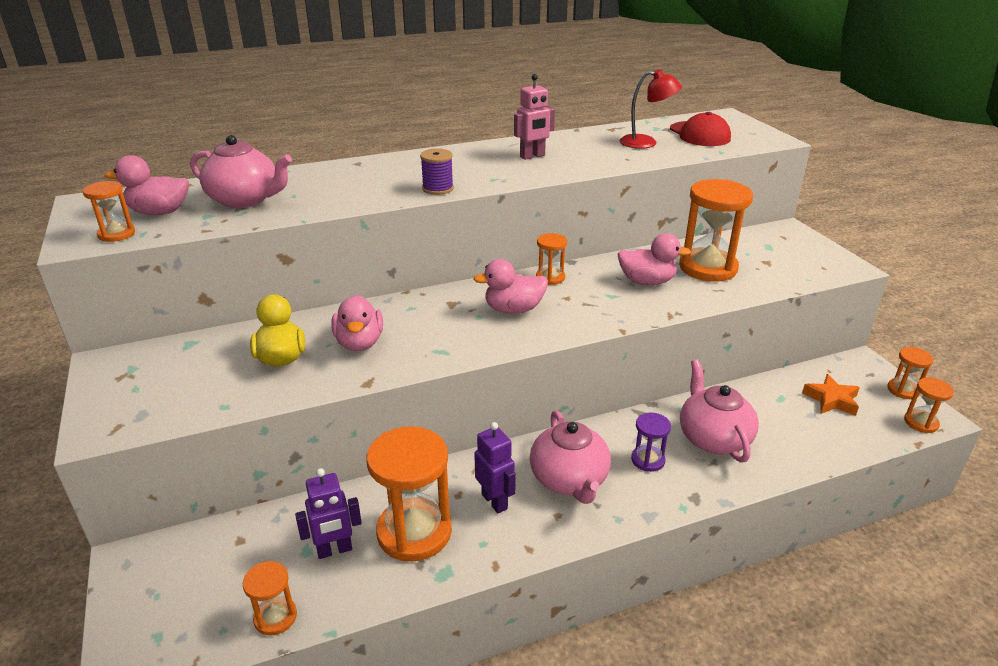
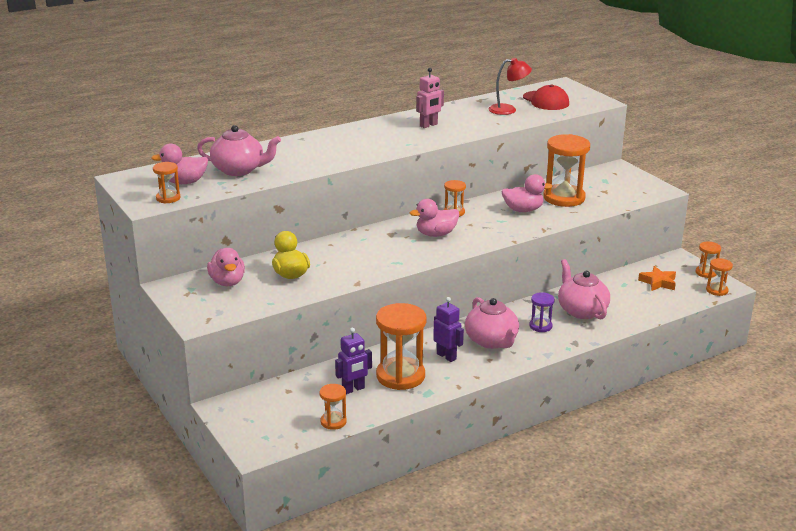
camera: 10 degrees left, 5 degrees down
(359, 343) = (339, 262): pink duck -> pink duck (227, 282)
(438, 188) = (372, 153): purple spool -> none

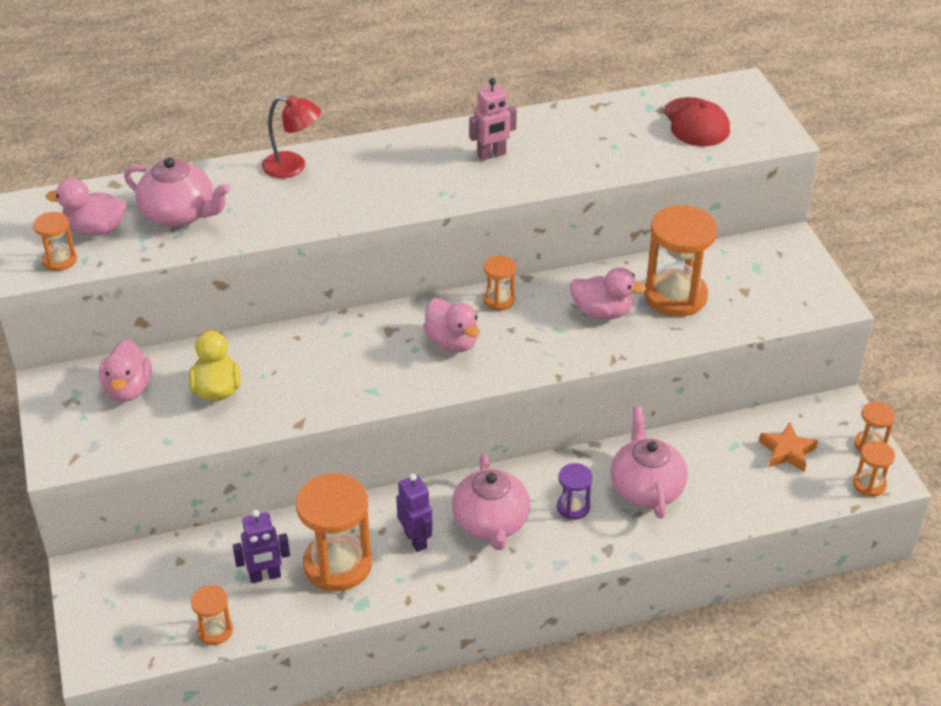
camera: 15 degrees right, 15 degrees up
(436, 234) = (452, 342): pink duck -> pink duck turned 120 degrees counterclockwise
(508, 110) = (628, 136): red lamp -> red lamp (293, 166)

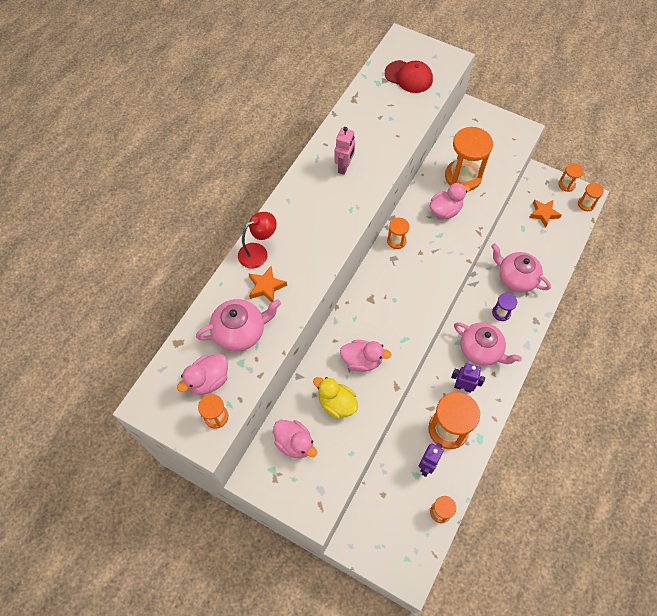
camera: 45 degrees left, 20 degrees up
(257, 197) = (266, 287): none -> orange star
(452, 342) = (405, 281): pink duck -> pink duck (362, 360)

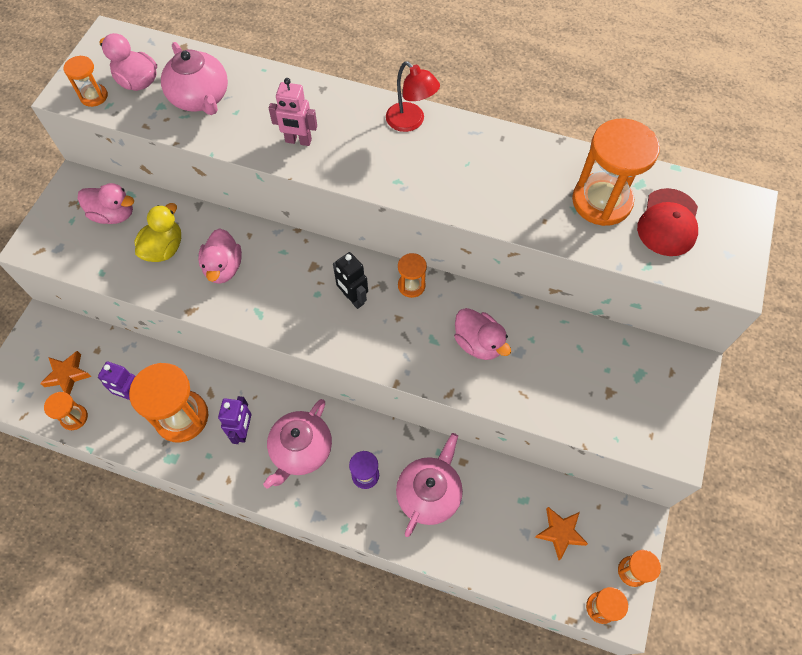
camera: 80 degrees right, 0 degrees up
(258, 252) = (312, 96): red lamp -> red lamp (411, 122)
(266, 287) = (264, 112): orange star -> orange star (67, 375)
(295, 443) = (114, 214): pink duck -> pink duck turned 105 degrees counterclockwise
(344, 167) = (467, 164): pink robot -> pink robot (298, 141)
(401, 277) = (353, 298): none -> black robot
(463, 176) = (548, 363): orange hourglass -> orange hourglass (601, 201)

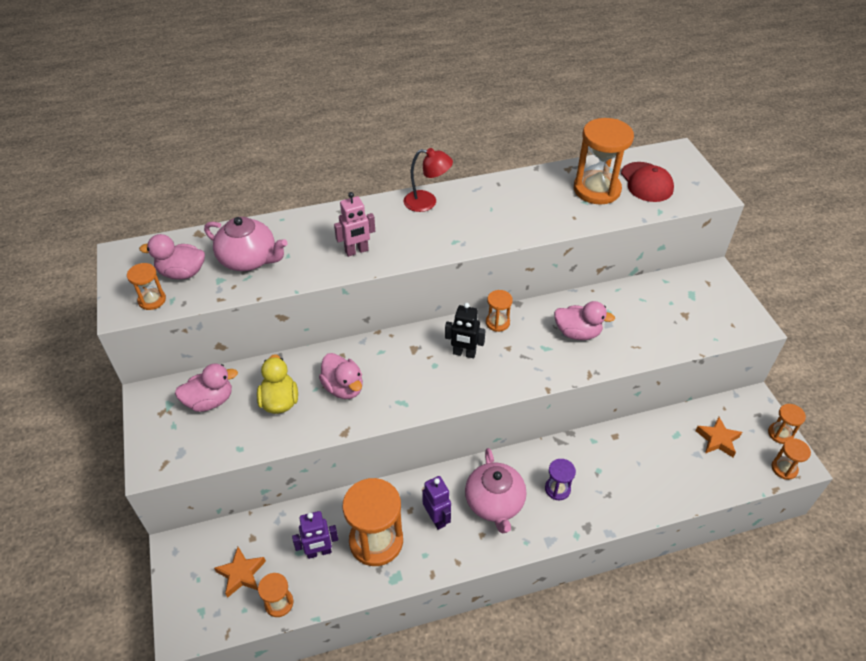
camera: 35 degrees left, 15 degrees down
(429, 493) = (612, 471): pink teapot -> none

